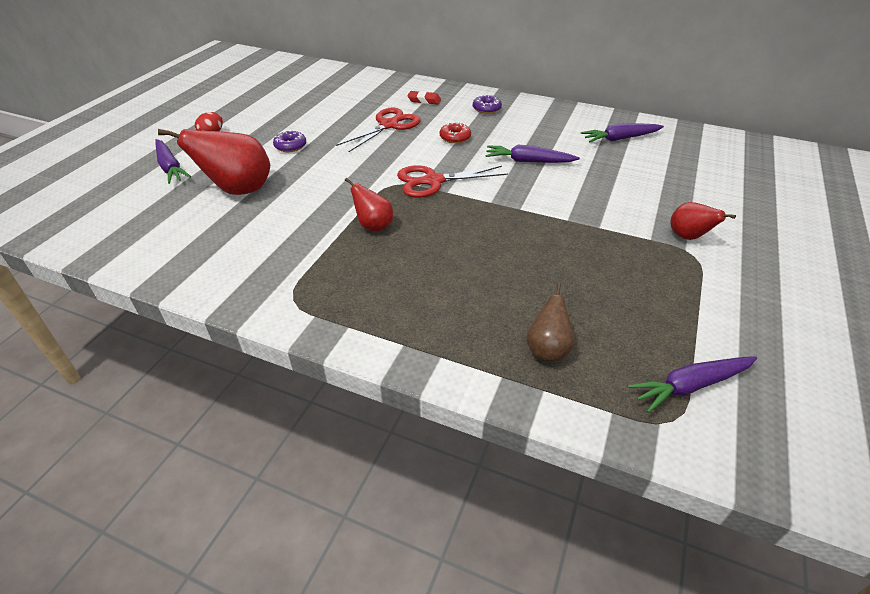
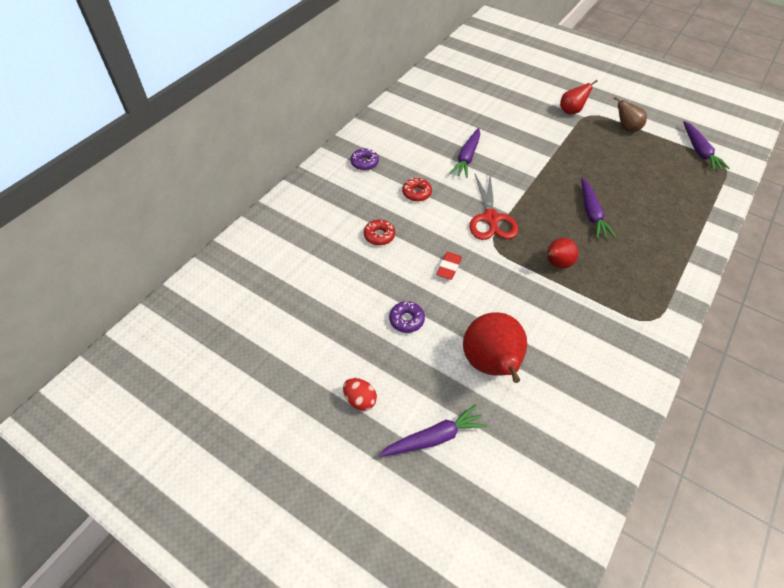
camera: 80 degrees left, 10 degrees up
(389, 125) = (379, 235): red scissors -> red donut
(424, 100) = (331, 202): red eraser -> red eraser (449, 267)
(547, 350) = (682, 196): brown pear -> brown pear (626, 128)
(620, 139) = (440, 102): purple carrot -> purple carrot (591, 213)

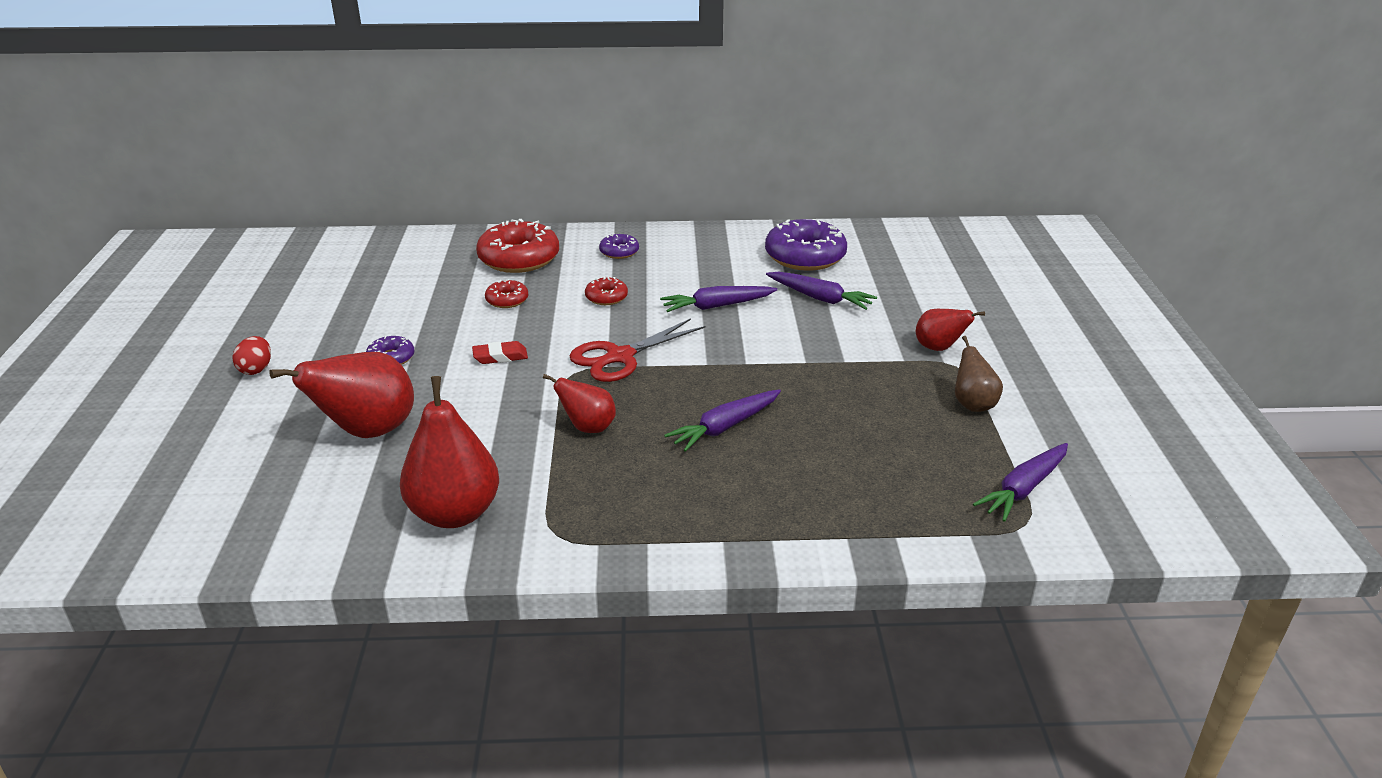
camera: 55 degrees right, 20 degrees down
(327, 207) = (519, 258): none -> red donut
(434, 438) = (234, 428): purple carrot -> purple carrot (820, 298)
(441, 102) = (805, 256): none -> purple donut
(607, 355) = (455, 513): none -> red pear

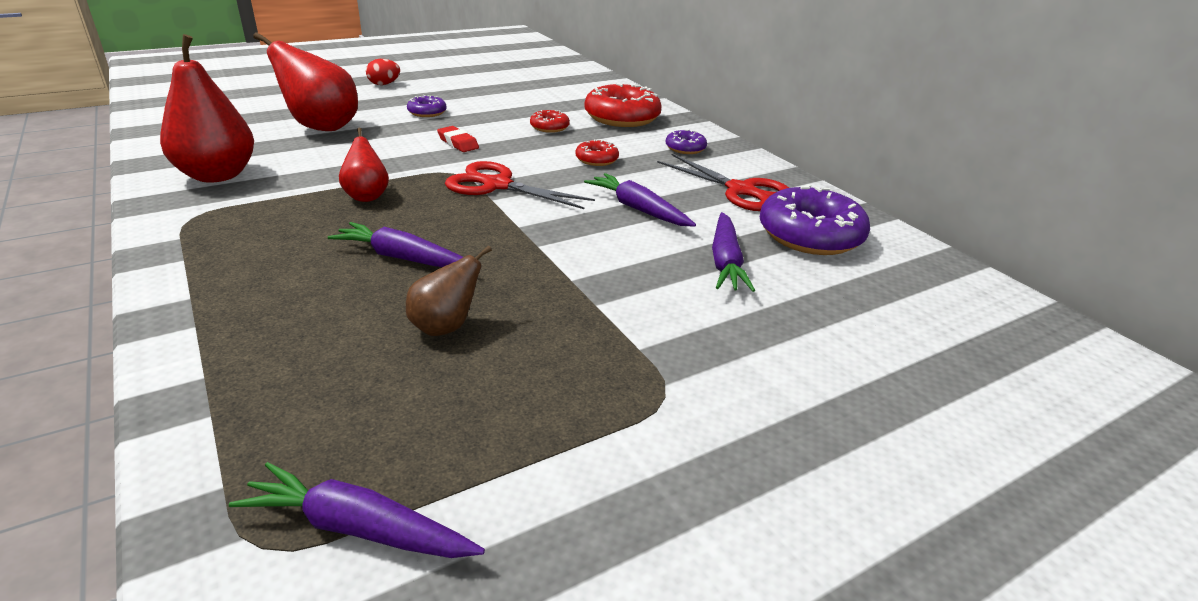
camera: 60 degrees right, 0 degrees up
(718, 256) = (741, 190): none -> red scissors
(939, 348) = (699, 372): red pear -> none
(973, 404) = (571, 431): brown pear -> brown pear (445, 327)

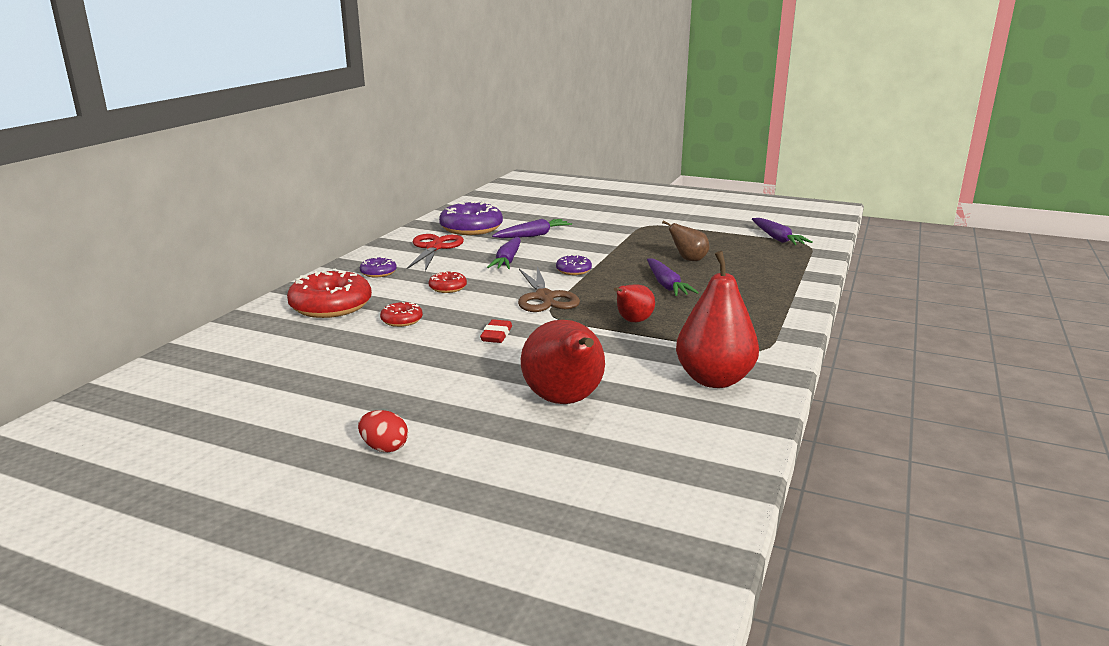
camera: 125 degrees left, 10 degrees down
(427, 112) = (445, 378): purple donut -> purple donut (573, 270)
(496, 185) = (545, 298): red scissors -> brown scissors

